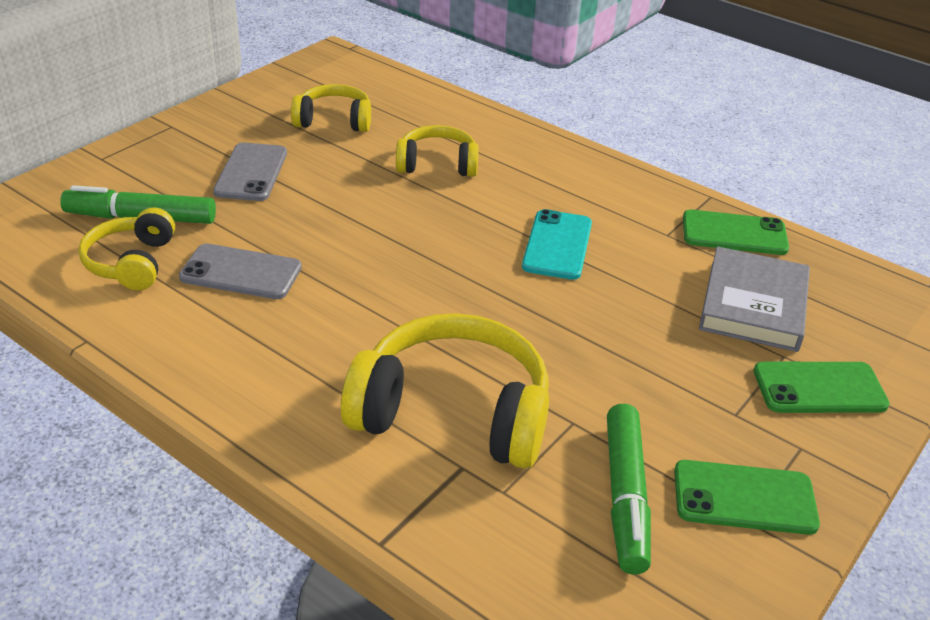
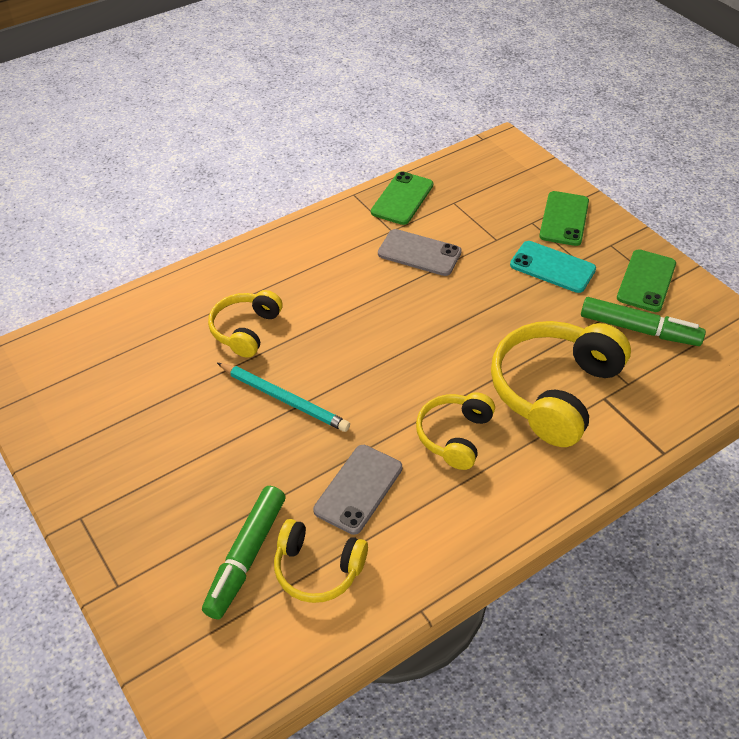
camera: 70 degrees left, 10 degrees up
(251, 172) = (202, 461): grey phone -> grey phone (419, 253)
(334, 120) = (136, 385): yellow headphones -> yellow headphones (454, 436)
(350, 204) = (284, 399): none -> turquoise pencil
(557, 245) = (385, 289): turquoise phone -> turquoise phone (552, 267)
(753, 305) = (481, 217): grey book -> none

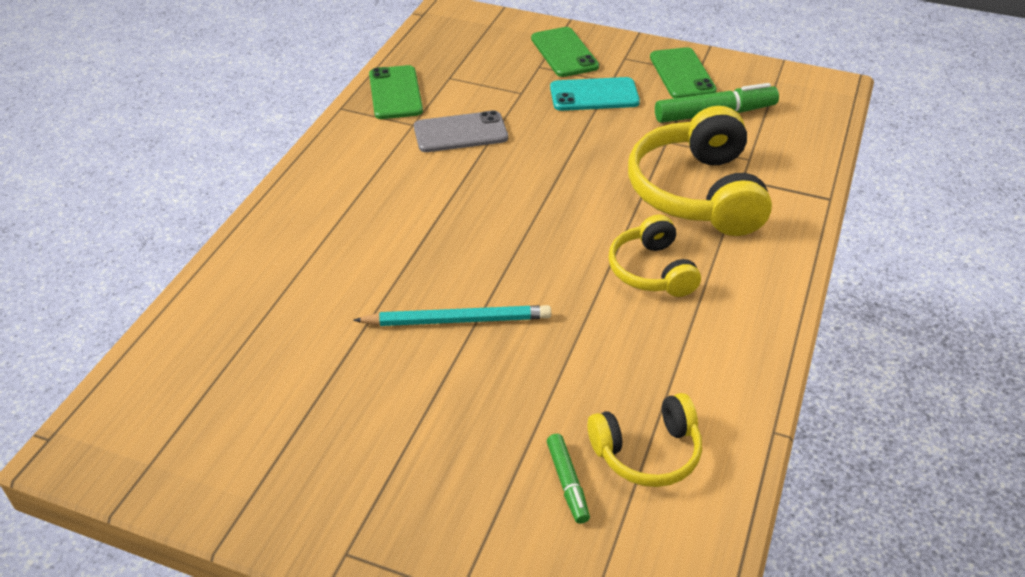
camera: 35 degrees left, 5 degrees down
(246, 330) = (351, 277): yellow headphones -> none
(246, 556) = (567, 482): green marker -> green marker, size x0.55
(358, 489) = (612, 361): grey phone -> none

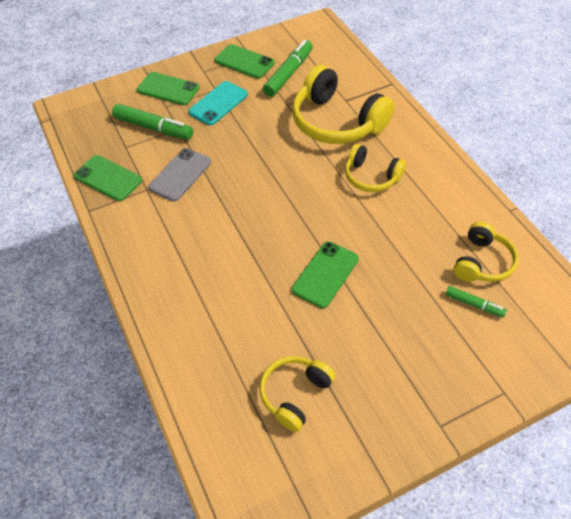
camera: 45 degrees left, 10 degrees up
(266, 394) = (295, 394): none -> yellow headphones
(457, 320) = (325, 274): turquoise pencil -> green phone
(498, 77) = (153, 128): none -> green marker

